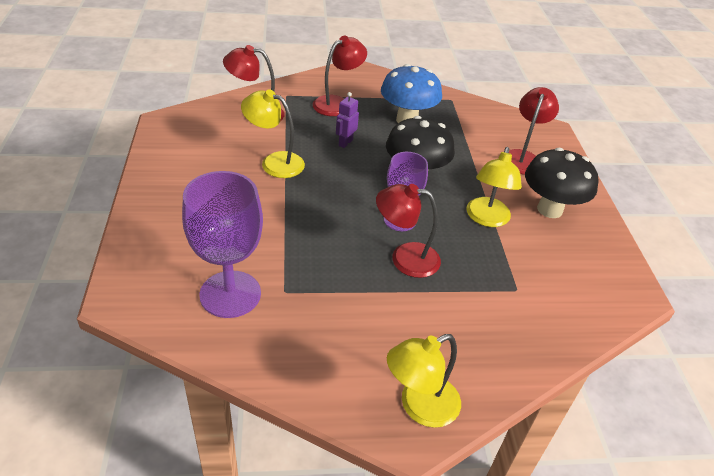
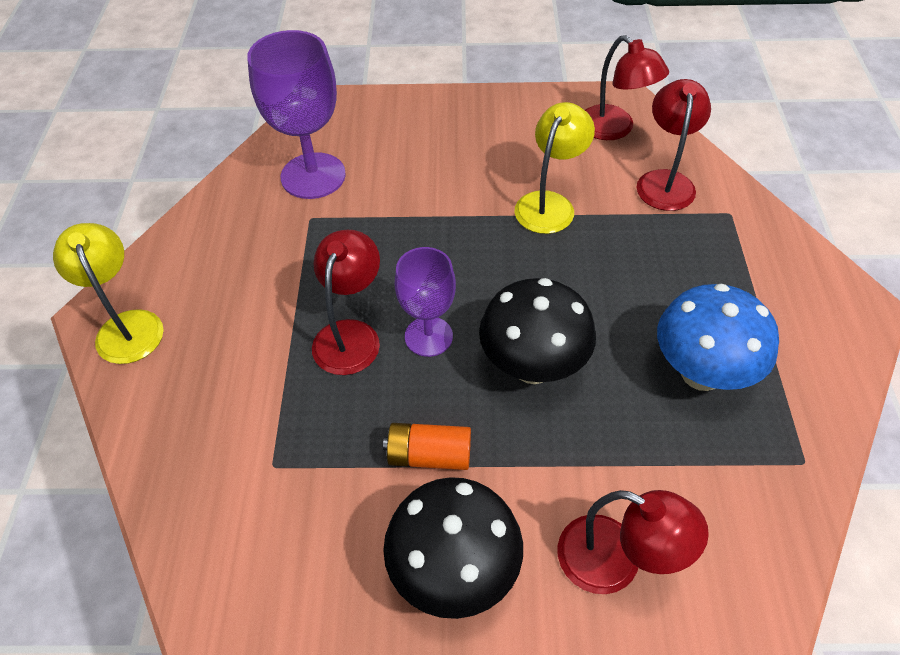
camera: 100 degrees right, 10 degrees up
(337, 103) = (726, 276): red lamp -> red lamp (614, 129)
(345, 143) = (611, 282): purple robot -> none
(486, 219) = (429, 455): yellow lamp -> orange battery

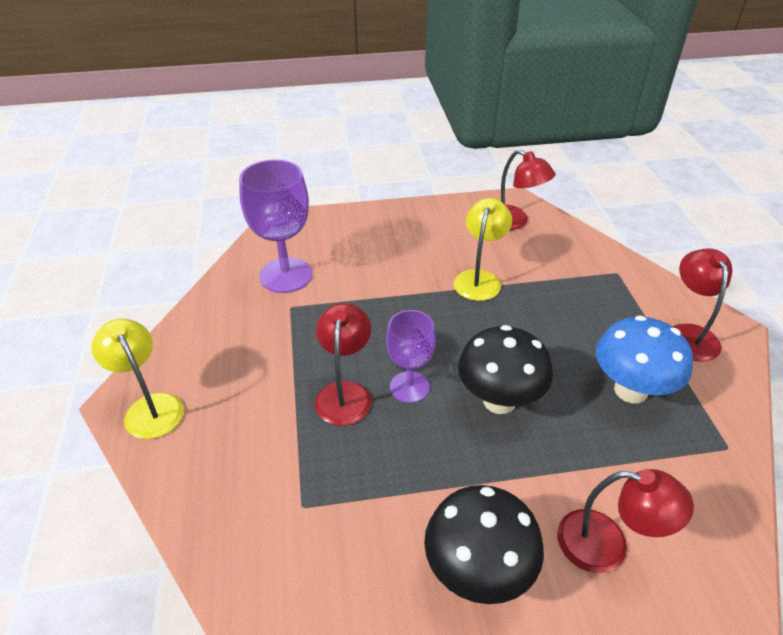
camera: 10 degrees left, 10 degrees down
(429, 455) = (433, 480): orange battery -> none
(665, 181) = (562, 255): red lamp -> red lamp (689, 334)

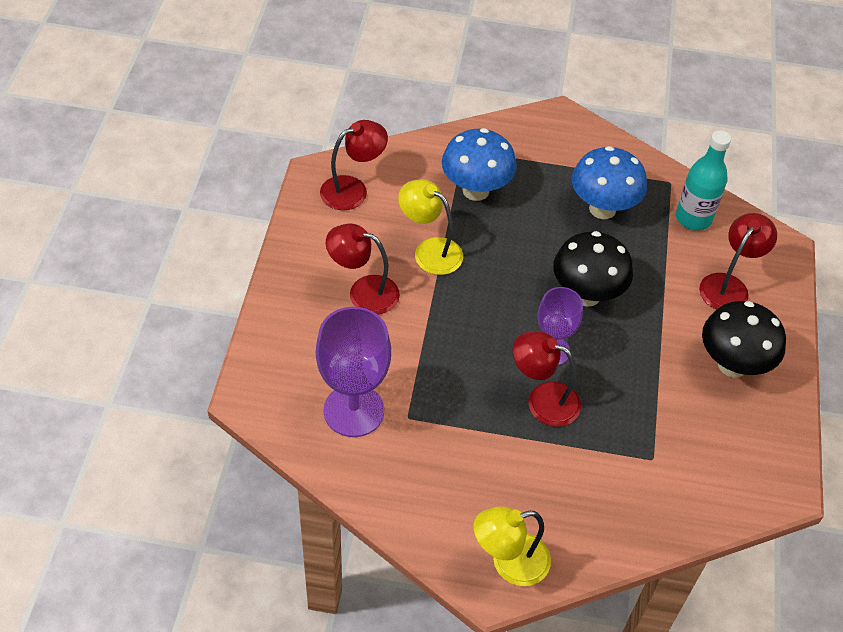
camera: 75 degrees left, 10 degrees up
(574, 291) = (475, 190): none -> blue mushroom
(689, 334) = (556, 144): red lamp -> red lamp (363, 292)
(689, 483) = (693, 218): none -> turquoise bottle

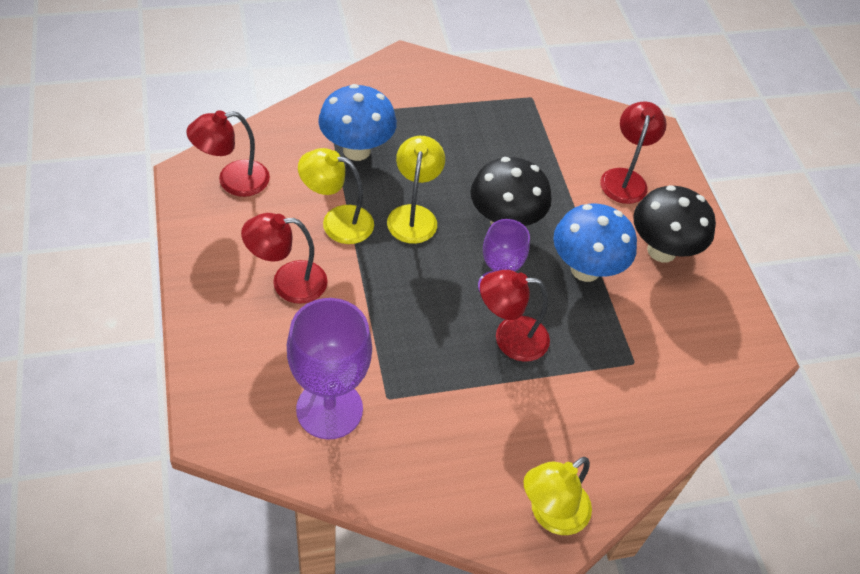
camera: 25 degrees left, 0 degrees up
(353, 189) = (233, 181): red lamp -> red lamp turned 150 degrees counterclockwise
(502, 264) = (413, 215): none -> yellow lamp
(602, 208) = (482, 137): blue mushroom -> blue mushroom (585, 269)
(693, 218) = (566, 125): turquoise bottle -> none

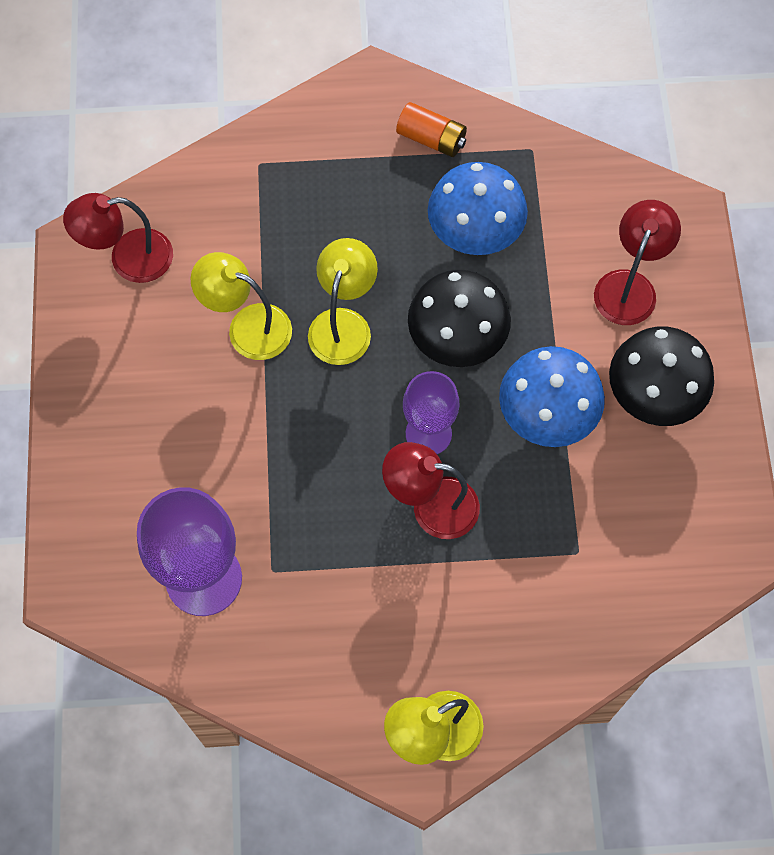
camera: 15 degrees right, 15 degrees up
(288, 282) = (177, 407): red lamp -> none
(356, 150) = (286, 222): blue mushroom -> blue mushroom (474, 236)
(457, 93) = (431, 139): none -> orange battery

